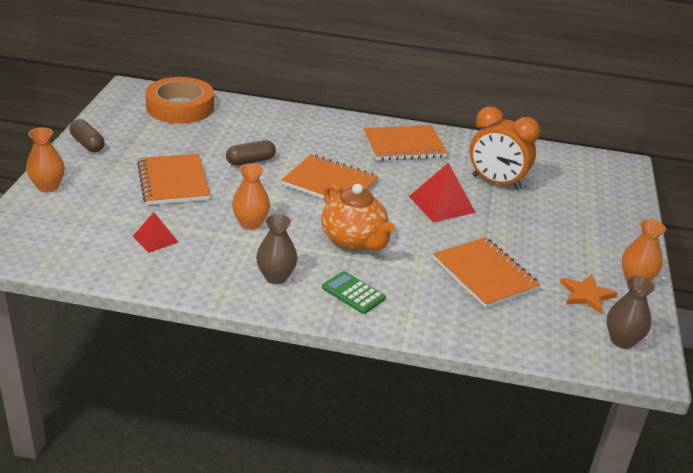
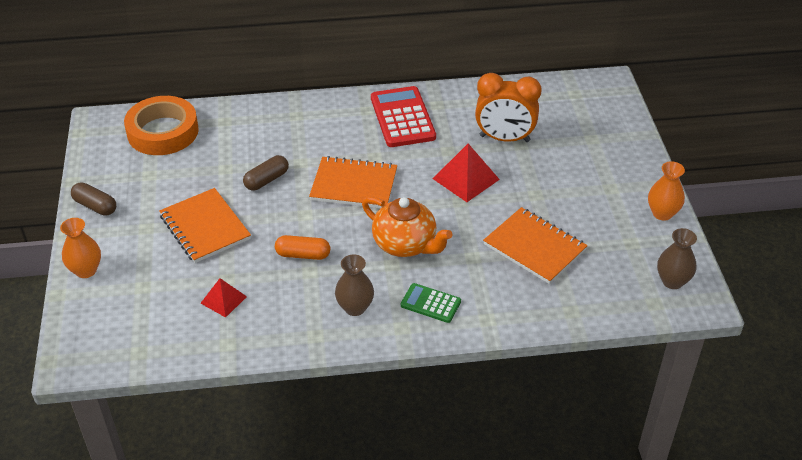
camera: 15 degrees left, 10 degrees up
(250, 223) = (303, 255): orange vase -> orange capsule
(404, 145) = (402, 118): orange notebook -> red calculator
(586, 295) = (627, 242): orange star -> none

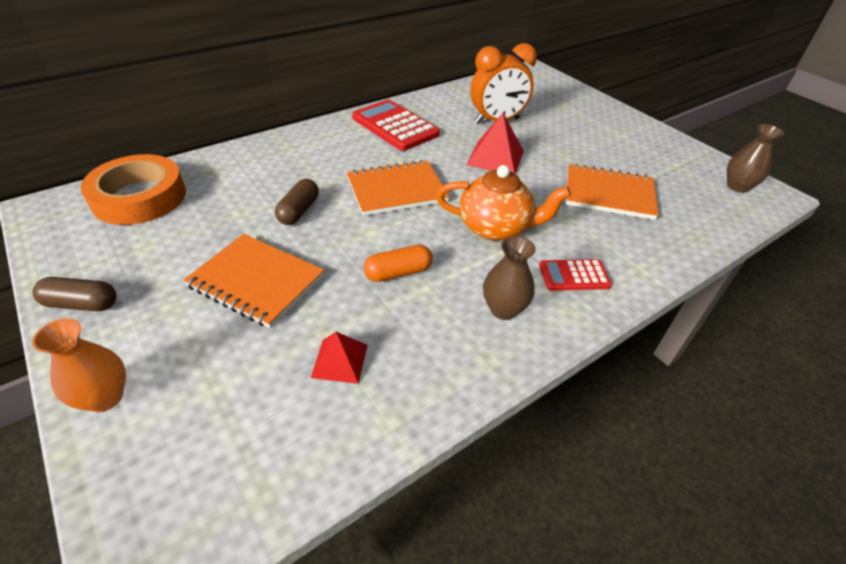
camera: 30 degrees left, 0 degrees up
(430, 303) = (574, 276): green calculator -> red calculator
(662, 213) = (670, 141): orange vase -> none

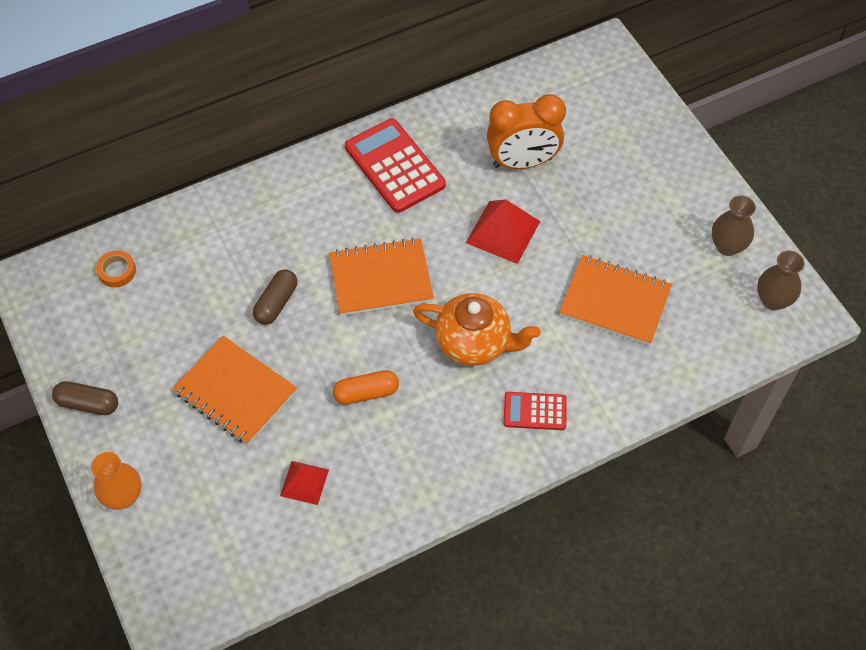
camera: 10 degrees right, 15 degrees up
(139, 197) = (117, 271): orange tape -> orange tape, size x0.42
(503, 309) = (455, 444): brown vase -> brown vase (727, 246)

